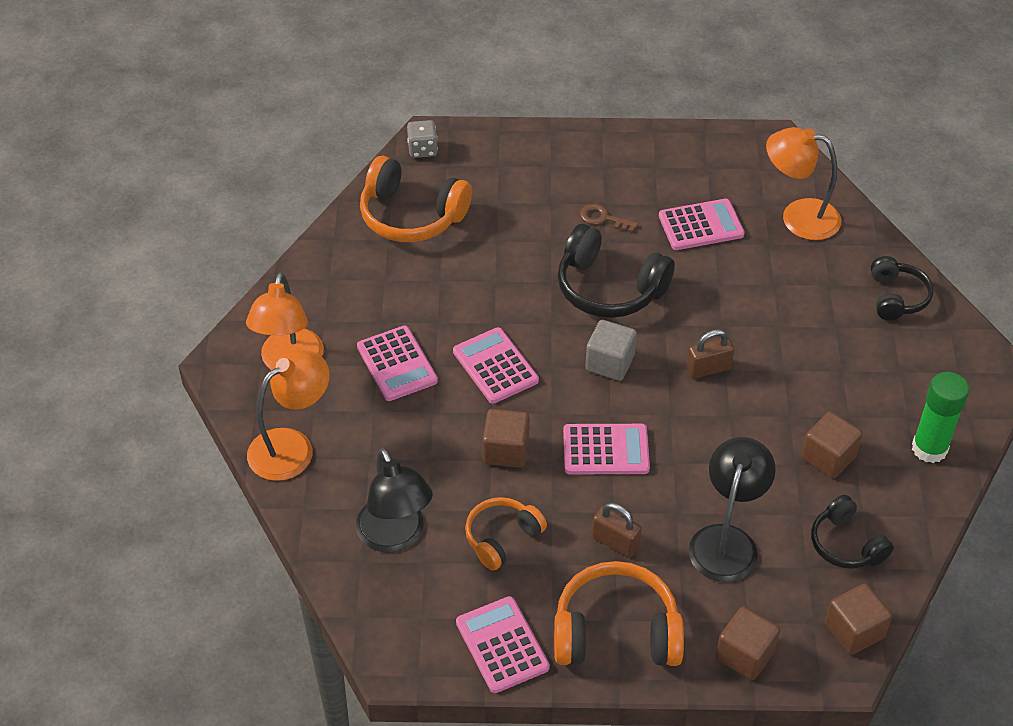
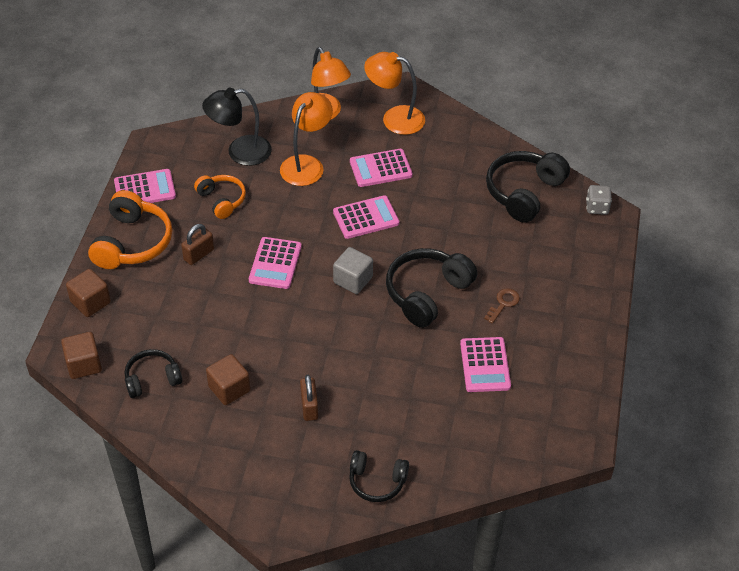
camera: 100 degrees right, 0 degrees up
(411, 216) = (524, 192): orange headphones -> black headphones
(506, 451) = (290, 212): brown cube -> none
(708, 369) = (332, 336): brown padlock -> brown padlock (309, 407)
(726, 541) = (179, 313): black lamp -> none
(798, 217) = (484, 436): orange lamp -> orange lamp (306, 164)
(929, 448) = (217, 456): green glue stick -> none

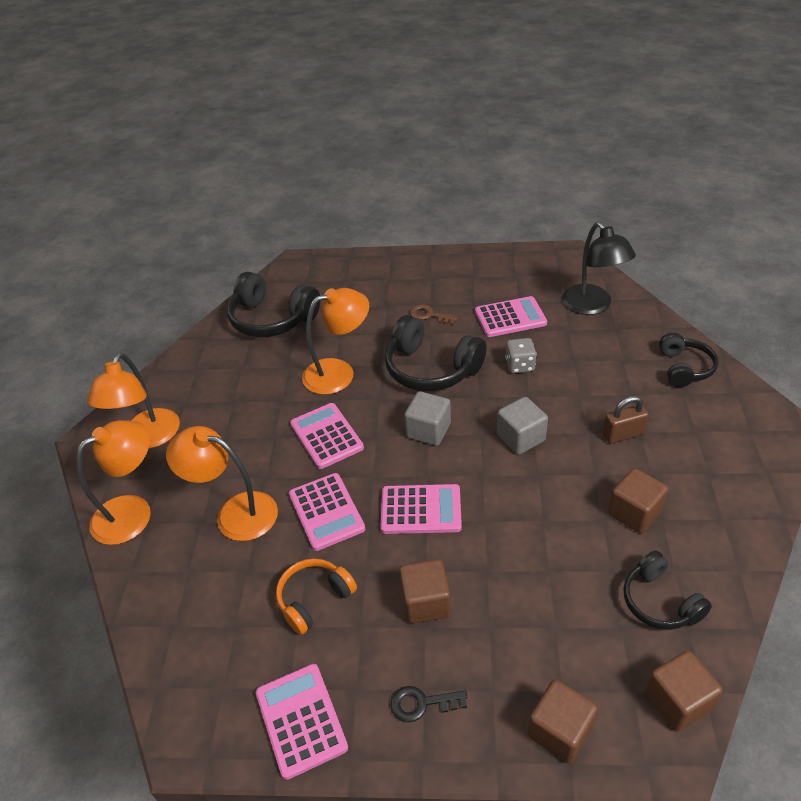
camera: 95 degrees left, 5 degrees down
(132, 242) = (421, 703): orange headphones -> black key
(199, 255) = (425, 602): brown padlock -> brown cube
(240, 152) = (211, 599): black lamp -> black lamp (592, 306)
(327, 337) = (521, 438): none -> grey cube
(380, 168) = (240, 436): pink calculator -> pink calculator (326, 511)
(438, 231) = (339, 373): none -> orange lamp
(597, 207) = (288, 272): grey dice -> grey dice (520, 365)

